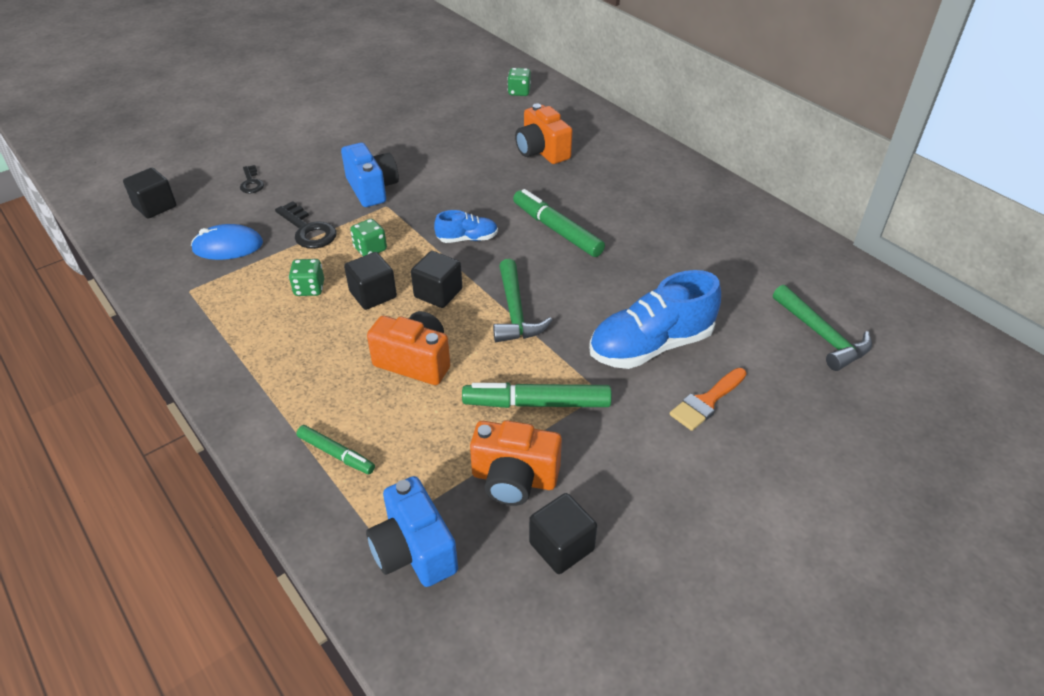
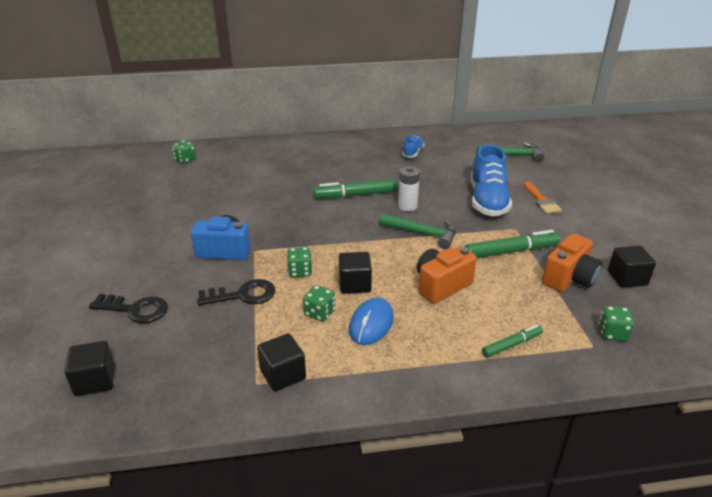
camera: 60 degrees left, 10 degrees down
(228, 246) = (216, 345): blue mouse -> blue mouse (371, 324)
(251, 182) = (135, 310): black key -> black key, size x1.63
(414, 550) = (612, 333): blue camera -> green dice
(438, 293) = (378, 256): black cube -> black cube (283, 374)
(467, 239) = (331, 228): blue shoe -> blue shoe (412, 153)
(537, 403) = (511, 251): green marker -> green marker turned 135 degrees counterclockwise
(542, 151) = (267, 174): orange camera -> none
(568, 278) = (407, 206): none -> white battery

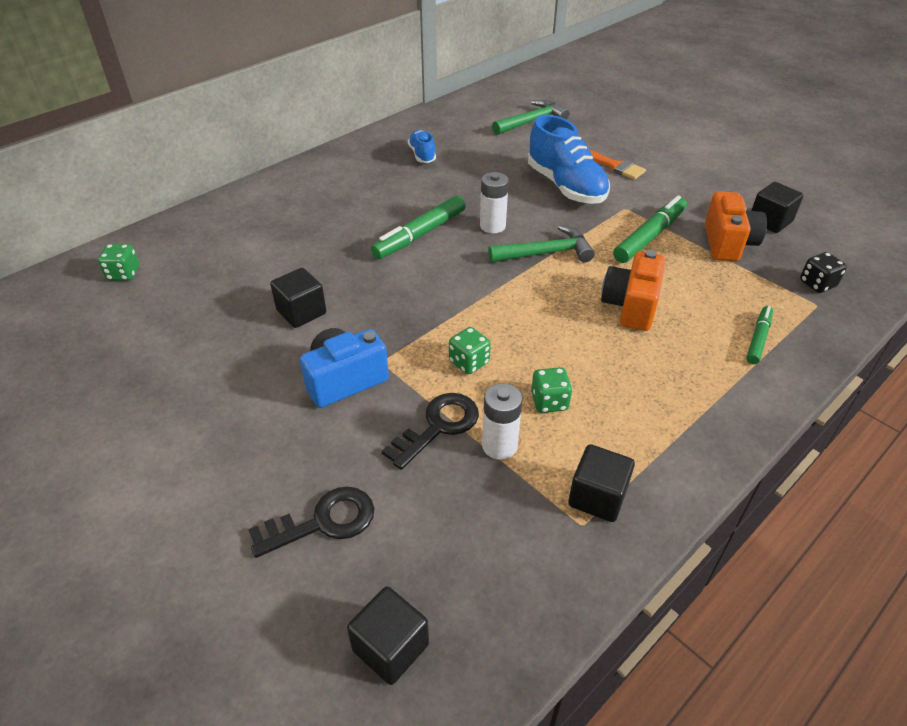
camera: 35 degrees left, 10 degrees up
(263, 320) = (499, 445): none -> white battery
(355, 284) = (546, 348): black cube -> black cube (301, 312)
(371, 324) = (615, 386): blue mouse -> none
(612, 333) = (817, 284): green dice -> black dice

